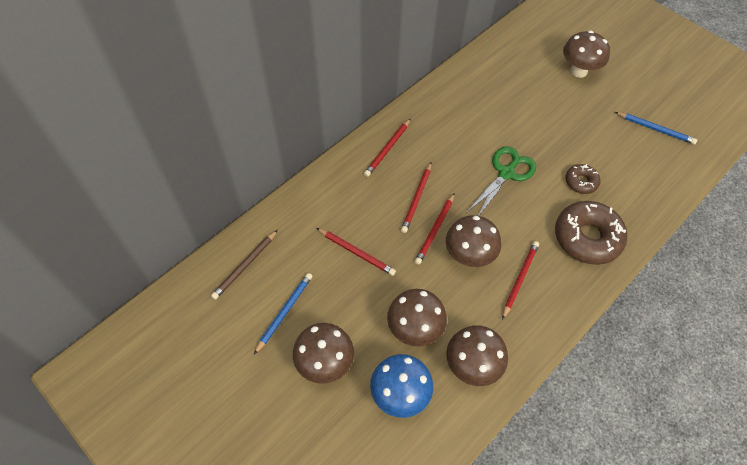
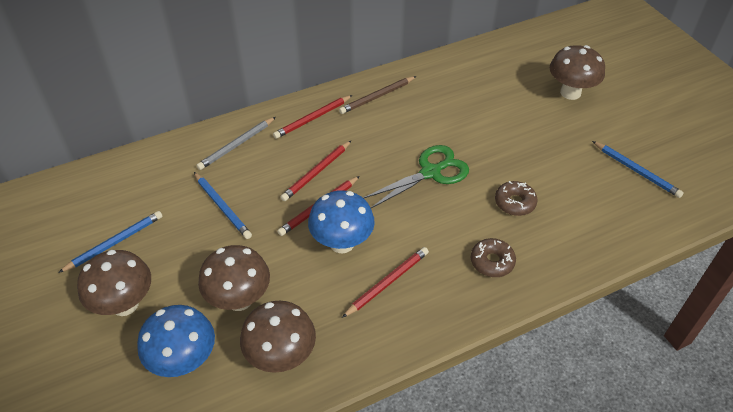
camera: 20 degrees right, 10 degrees down
(245, 266) = (103, 189): brown pencil -> brown pencil (377, 97)
(337, 191) = (237, 145): none -> grey pencil
(356, 252) = (222, 207): red pencil -> blue pencil
(469, 256) = (342, 243): brown mushroom -> blue mushroom
(587, 238) = (492, 262): brown donut -> brown donut, size x0.52

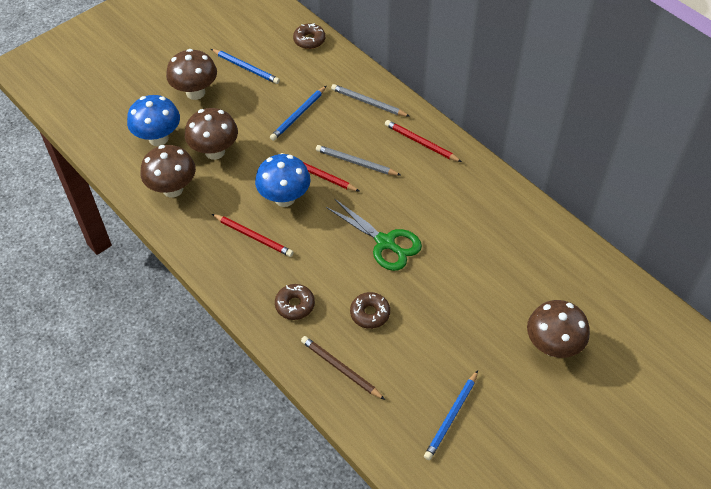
camera: 75 degrees right, 5 degrees up
(109, 174) = (309, 40): none -> brown donut
(316, 172) = (356, 162): red pencil -> grey pencil
(377, 97) = (471, 182): brown pencil -> brown pencil (341, 368)

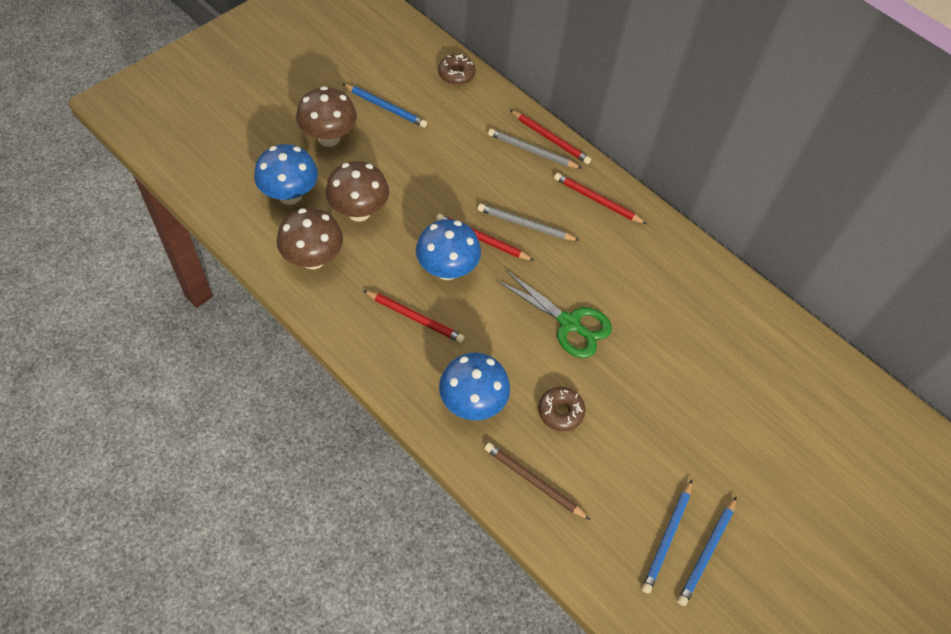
camera: 10 degrees left, 5 degrees up
(295, 305) = (472, 403): brown donut -> blue mushroom
(298, 115) = (453, 166): blue pencil -> blue pencil (706, 552)
(385, 92) = (550, 139): none -> red pencil
(552, 346) = (771, 447): brown mushroom -> none

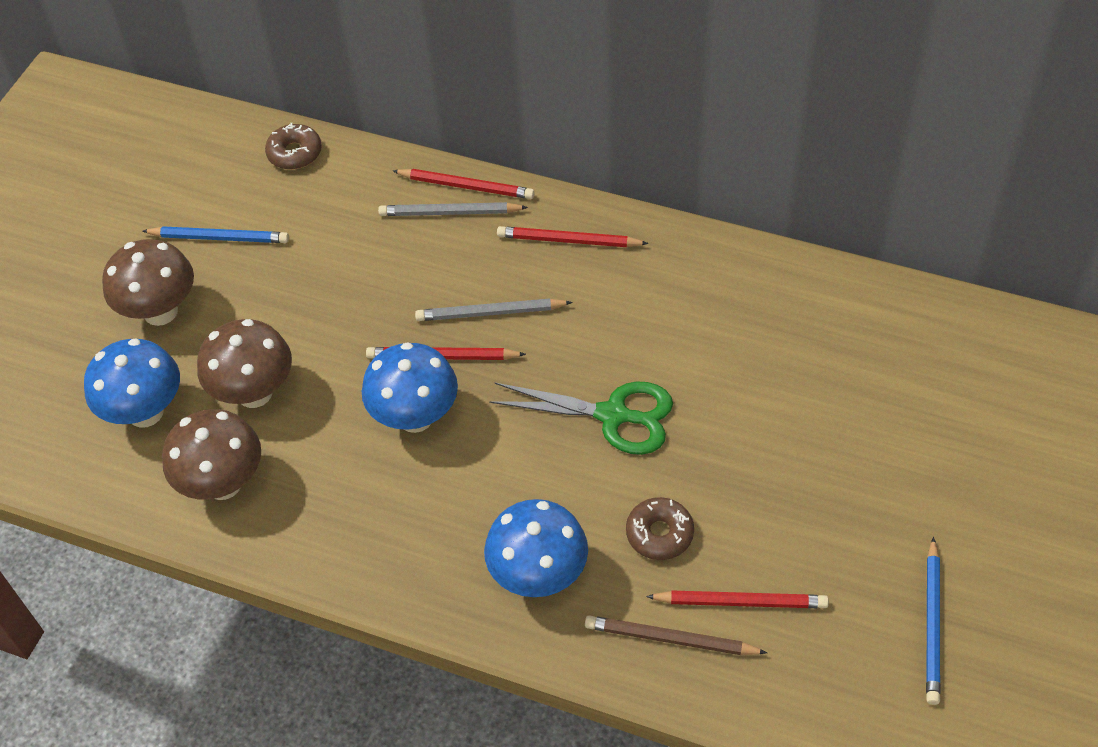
camera: 15 degrees left, 5 degrees down
(415, 318) = (404, 500): red pencil -> red pencil (740, 602)
(667, 537) = (874, 629): blue pencil -> none

